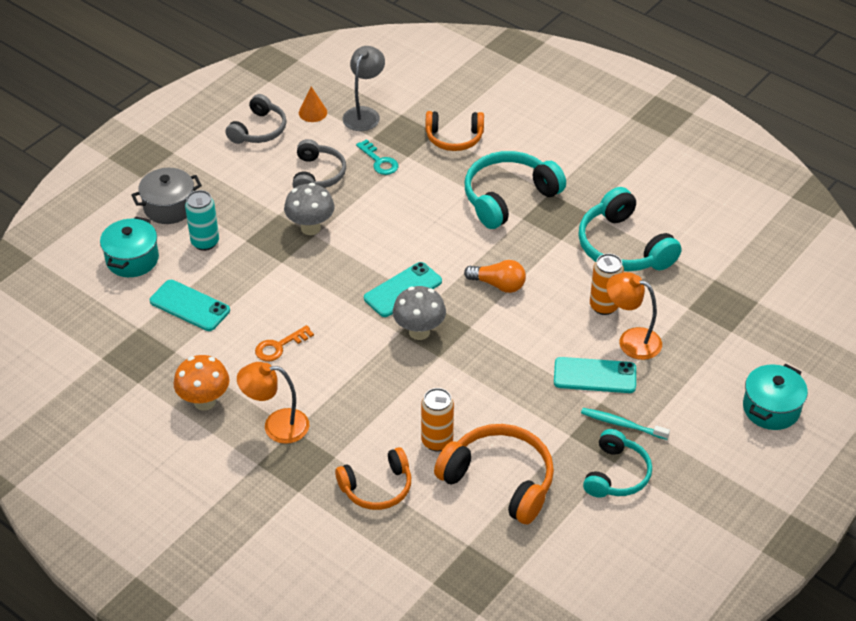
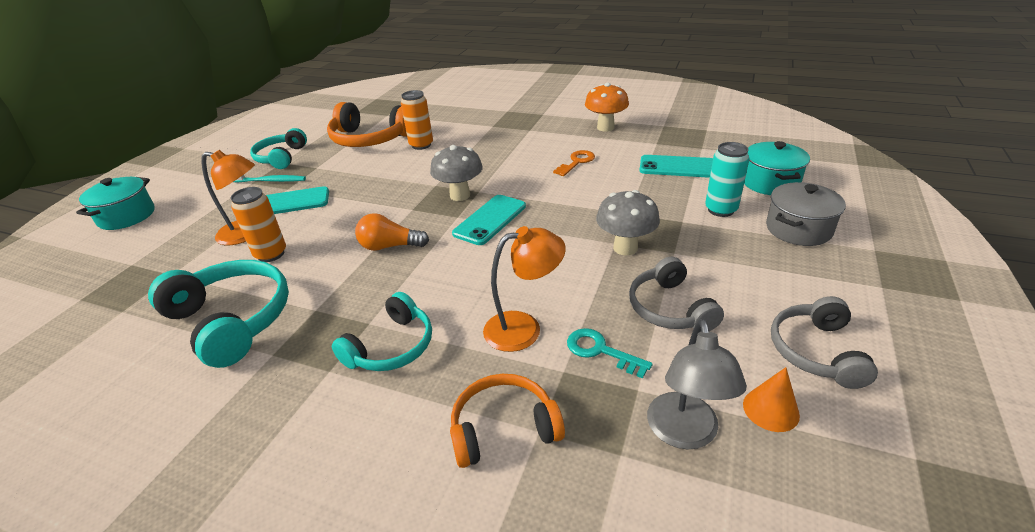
camera: 165 degrees right, 10 degrees down
(276, 426) = (543, 129): orange lamp -> orange lamp (524, 328)
(377, 487) = (456, 121): orange headphones -> none
(508, 197) = (391, 347): turquoise headphones -> turquoise headphones, size x0.65

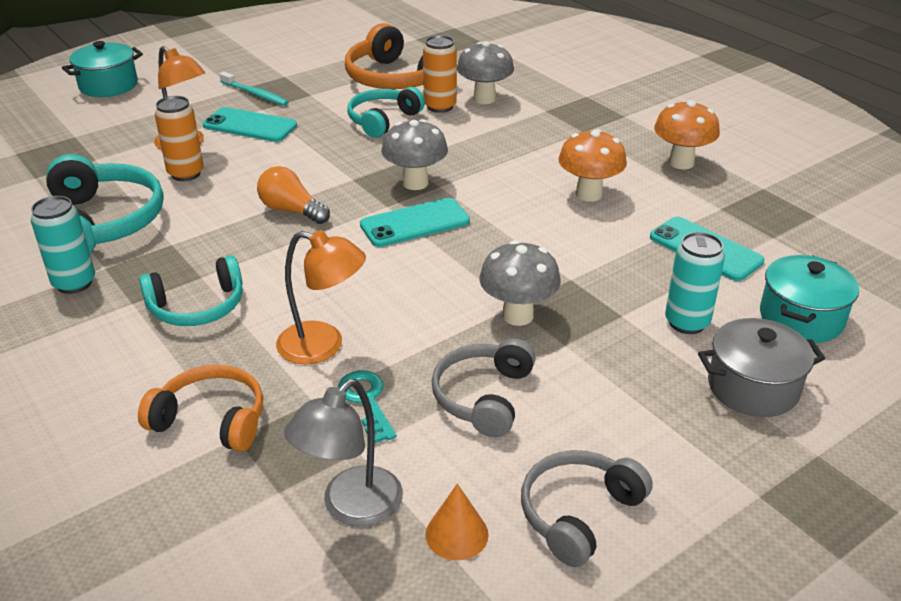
camera: 30 degrees right, 0 degrees up
(255, 380) = (74, 283): none -> turquoise can
(281, 157) = (289, 70): turquoise headphones -> turquoise headphones (383, 120)
(445, 131) = (484, 99): none -> grey mushroom
(577, 162) = (589, 194): orange key -> orange mushroom

